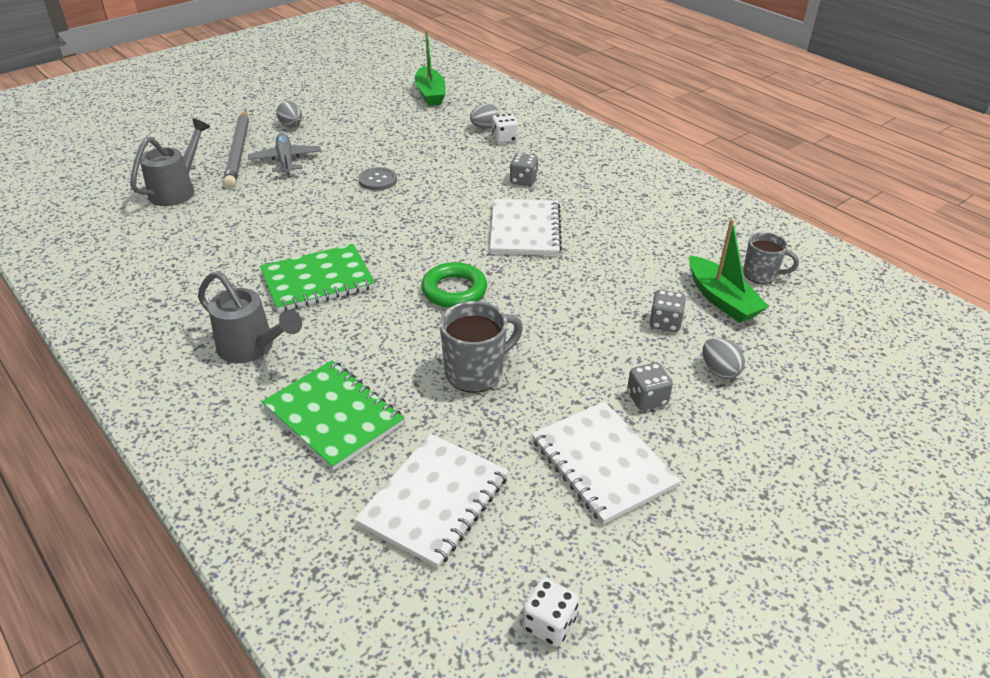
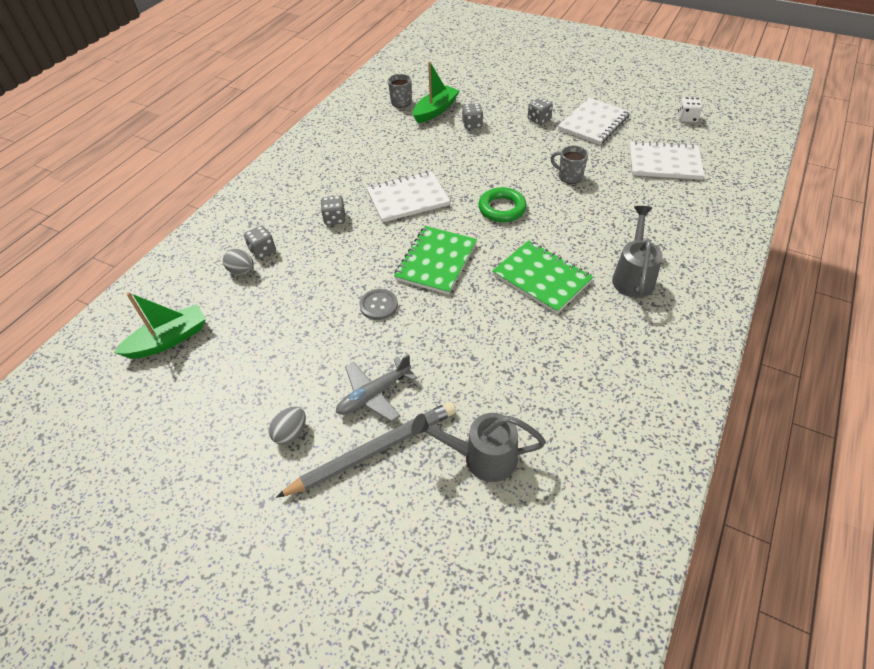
camera: 110 degrees left, 10 degrees up
(333, 416) = (649, 215): green notebook -> green notebook (436, 261)
(476, 372) = (569, 176): grey mug -> grey mug, size x0.66
(504, 139) = (262, 250): white dice -> grey dice
(719, 371) = (499, 103): grey egg -> none

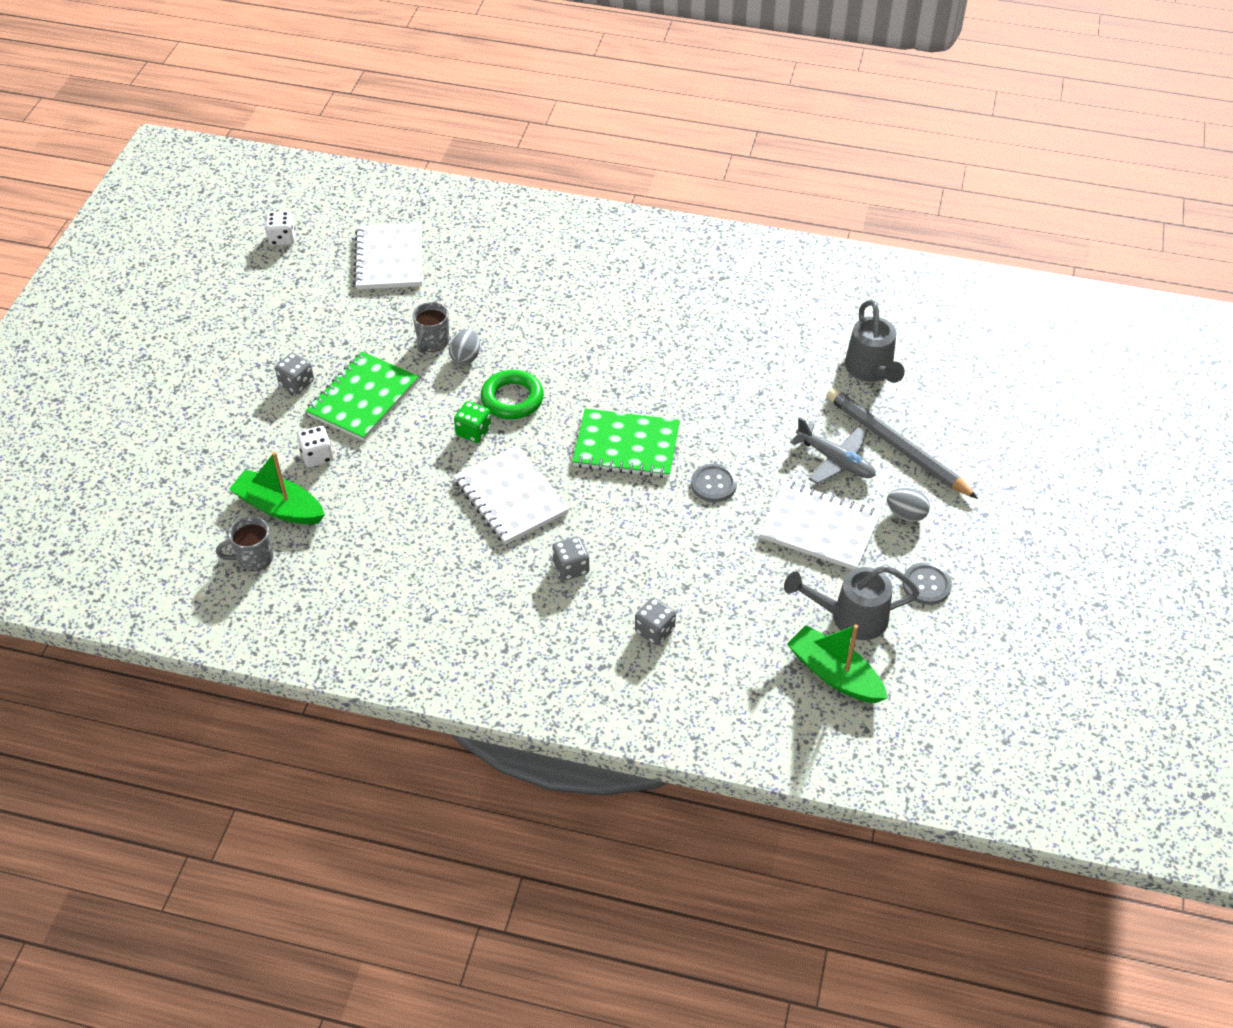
camera: 105 degrees left, 0 degrees up
(210, 426) = (926, 585): none -> grey button
(242, 271) = (699, 640): grey egg -> grey egg (466, 357)
(472, 124) = (317, 456): grey dice -> white dice
(474, 187) = (473, 432): none -> green dice
(541, 278) = (628, 352): green notebook -> green notebook (363, 398)
(593, 123) = (302, 326): white notebook -> white notebook (819, 528)
(633, 276) = (605, 282): grey watering can -> grey watering can (850, 617)

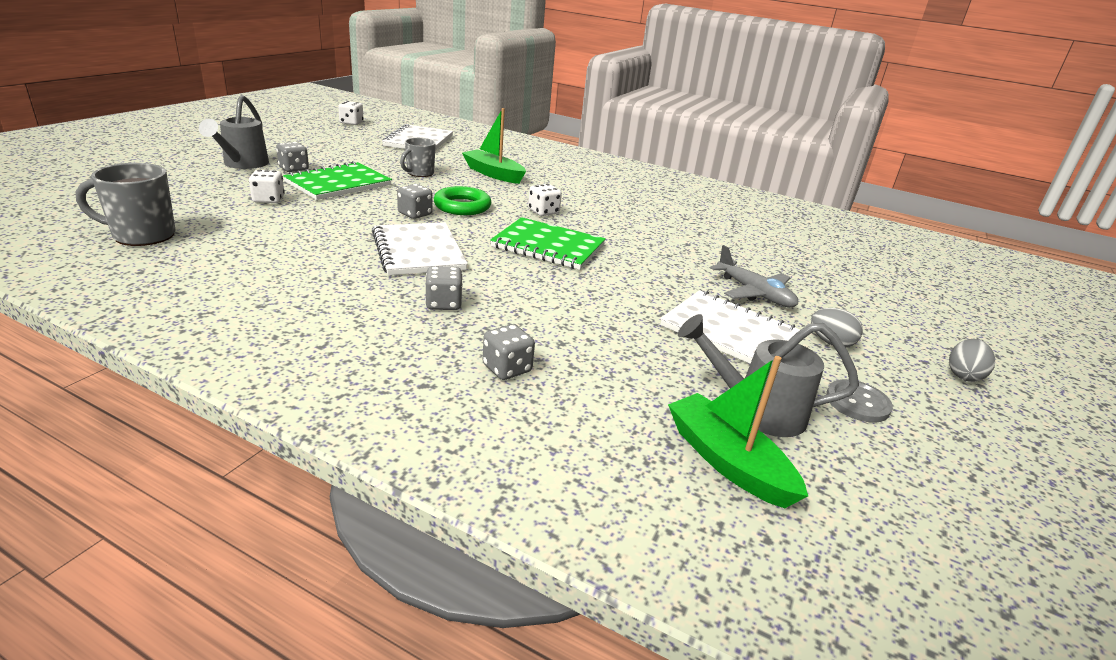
camera: 10 degrees right, 20 degrees down
(254, 558) = (142, 235): grey mug -> grey mug, size x1.51
(279, 507) = (203, 215): green boat -> green boat (493, 174)
(466, 357) = (440, 183): grey egg -> grey egg (963, 375)
(473, 432) = (415, 214): green dice -> grey dice
(599, 380) = (543, 212): none -> white dice
(713, 484) = (623, 283): grey button -> none
(871, 371) = (795, 252): grey watering can -> grey watering can (242, 164)
(897, 446) = (820, 297): grey pencil -> none

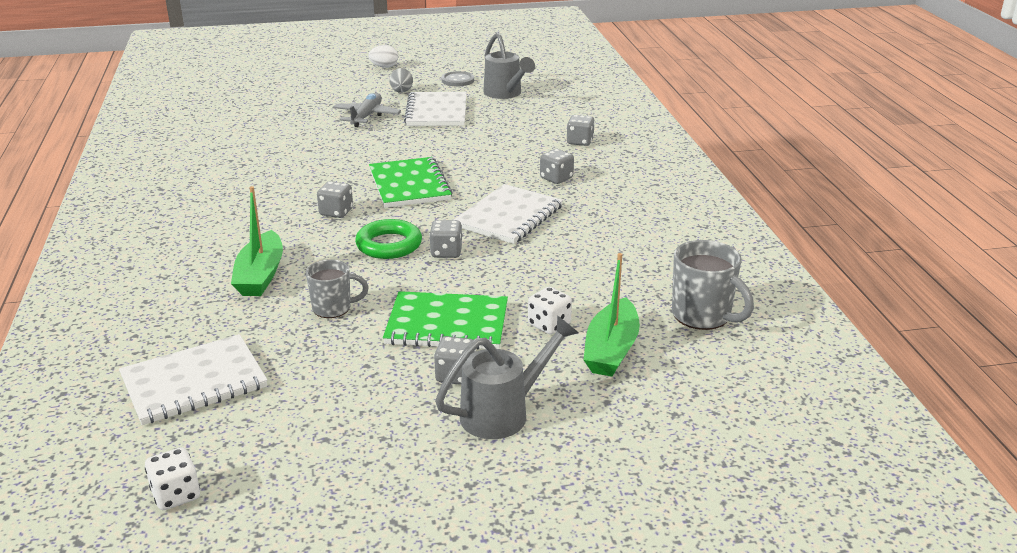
camera: 125 degrees left, 0 degrees up
(543, 212) = (336, 212): white dice -> grey dice
(727, 461) = (553, 92): green boat -> green boat (611, 350)
(963, 375) = (384, 67): grey egg -> white egg

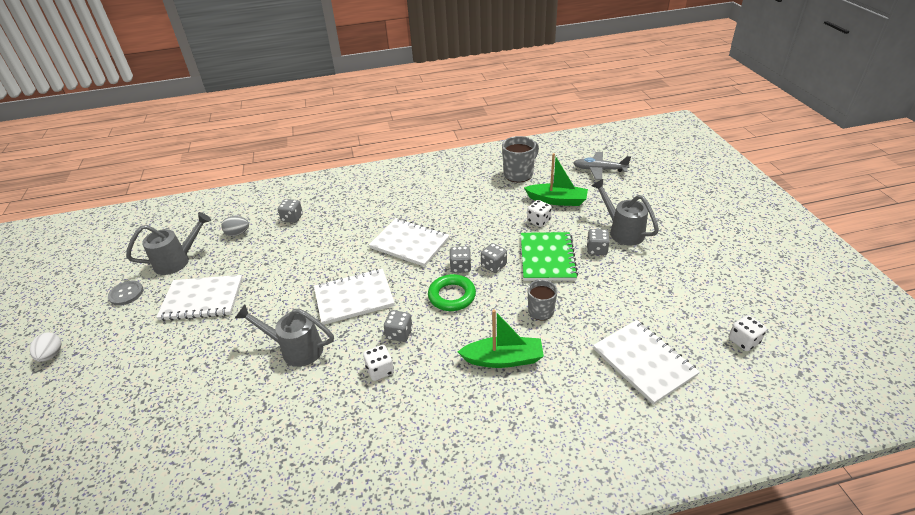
camera: 90 degrees left, 10 degrees up
(286, 203) = (380, 370): none -> white dice
(340, 160) = (296, 349): none -> grey watering can
(366, 116) = (194, 347): grey plane -> grey plane (599, 170)
(401, 92) = (138, 330): grey egg -> grey egg (238, 233)
(409, 185) = (354, 298): green notebook -> white notebook
(556, 178) = (352, 226): grey dice -> grey dice (494, 265)

